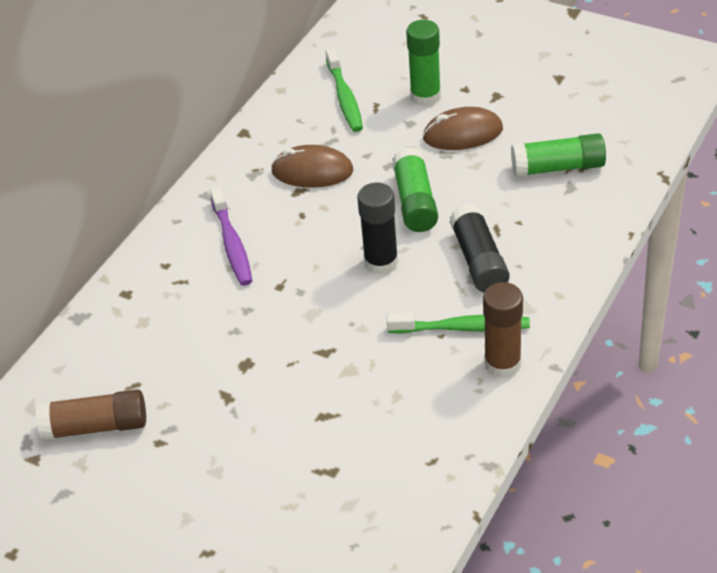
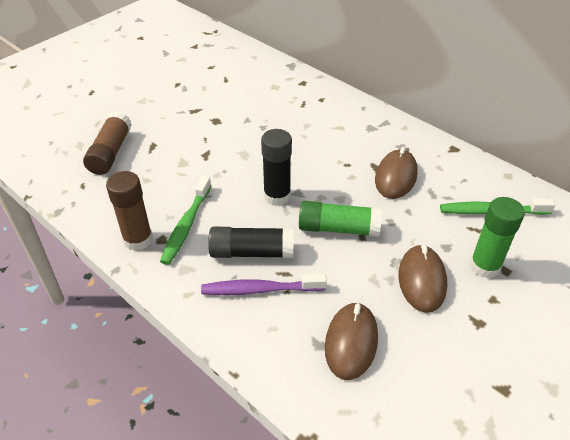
camera: 100 degrees right, 0 degrees up
(95, 426) = (203, 65): brown glue stick -> brown glue stick (110, 152)
(232, 244) = (329, 128): purple toothbrush -> purple toothbrush (259, 289)
(558, 167) = (351, 342): green glue stick -> brown mouse

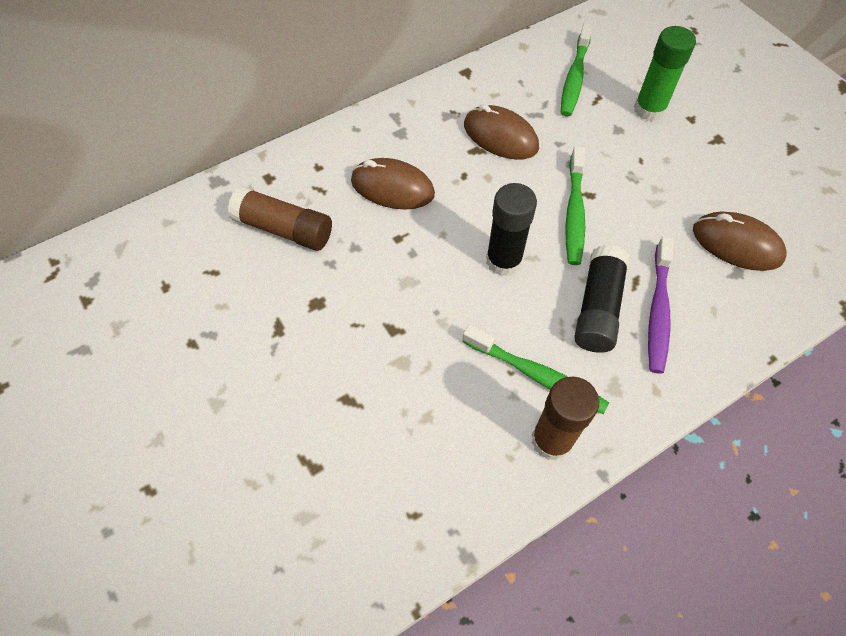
camera: 75 degrees left, 15 degrees up
(110, 152) = (344, 465): brown glue stick -> brown glue stick (284, 229)
(338, 228) = (574, 213): green glue stick -> green toothbrush
(422, 280) = (662, 163): brown mouse -> brown mouse (392, 188)

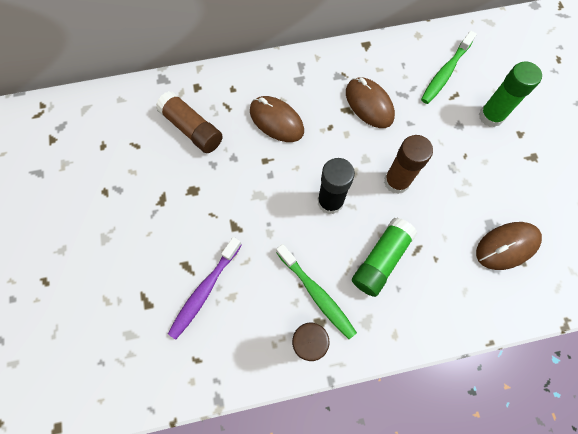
camera: 20 degrees right, 10 degrees up
(574, 213) = (396, 181): green toothbrush -> brown glue stick
(597, 308) = (381, 260): black glue stick -> green glue stick
(658, 311) = (423, 277): purple toothbrush -> purple toothbrush (204, 290)
(736, 244) = (506, 246): brown mouse -> brown mouse turned 75 degrees counterclockwise

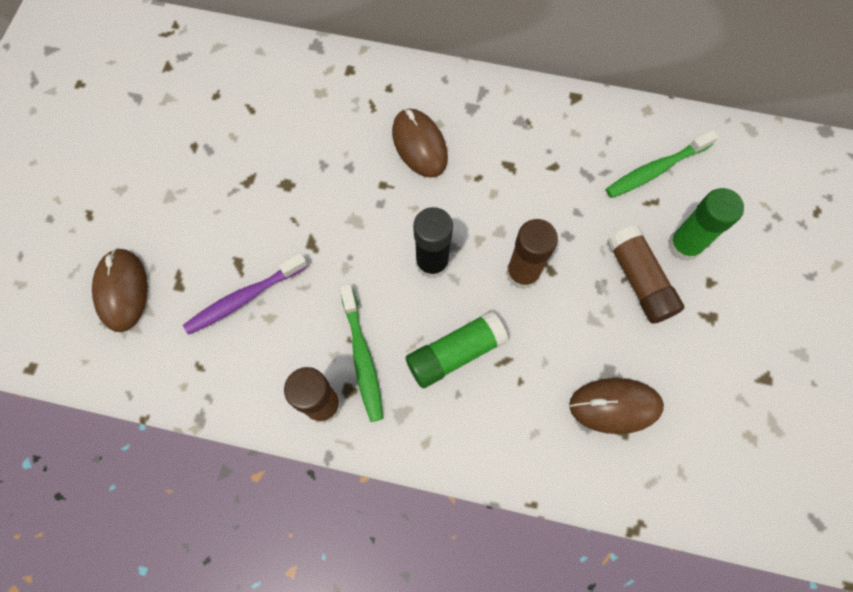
camera: 25 degrees right, 0 degrees up
(192, 129) = (320, 116): brown glue stick -> brown glue stick (639, 280)
(369, 104) = (539, 170): brown mouse -> brown mouse (122, 291)

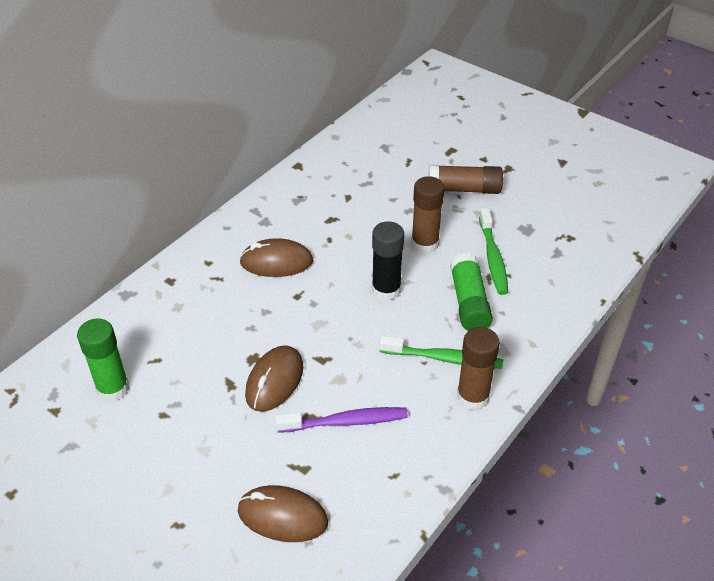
camera: 65 degrees left, 25 degrees down
(244, 298) = (346, 422): purple toothbrush -> purple toothbrush turned 90 degrees counterclockwise
(615, 406) = (549, 234): brown mouse -> brown mouse (274, 381)
(655, 170) = (385, 150): green toothbrush -> green toothbrush (493, 258)
(684, 246) = (450, 160): green glue stick -> green glue stick (113, 388)

